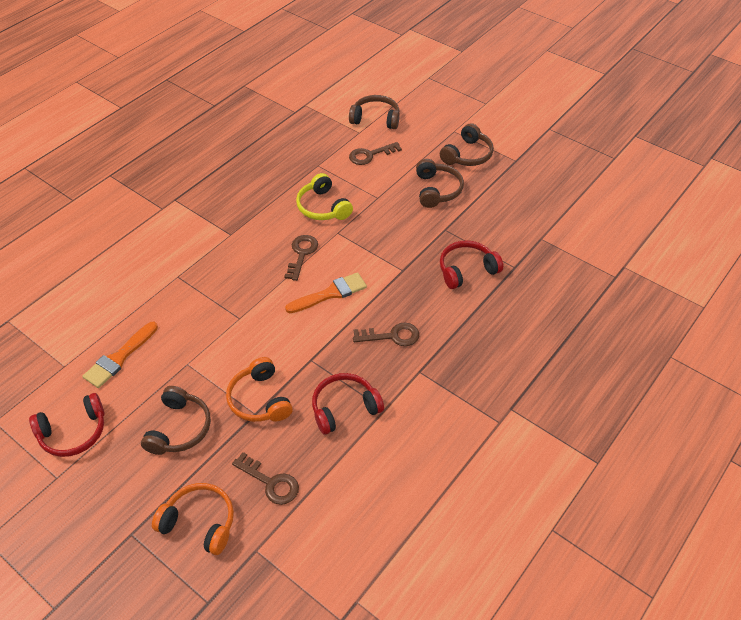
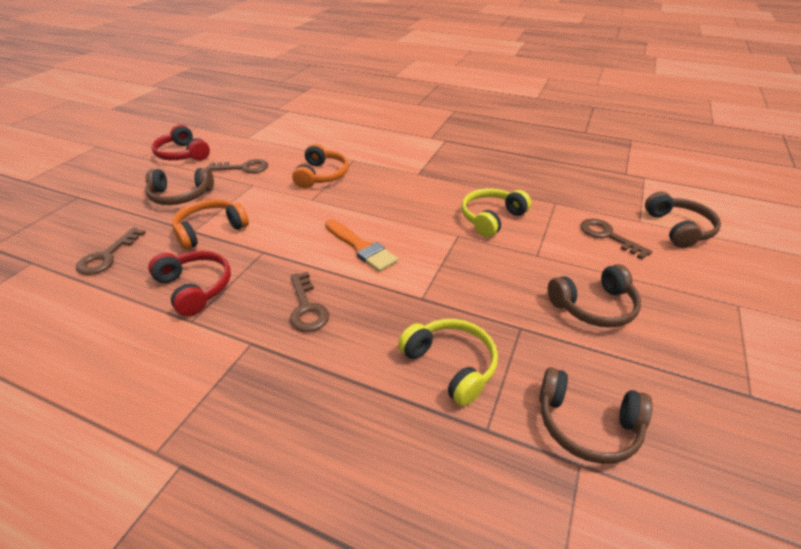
camera: 75 degrees right, 10 degrees down
(119, 357) = (257, 155): orange brush -> none
(199, 522) = (75, 226): orange headphones -> orange headphones (321, 175)
(301, 254) = (412, 218): brown key -> brown key (244, 168)
(466, 270) = (451, 365): red headphones -> yellow headphones
(467, 155) = (700, 328): brown headphones -> brown headphones (587, 425)

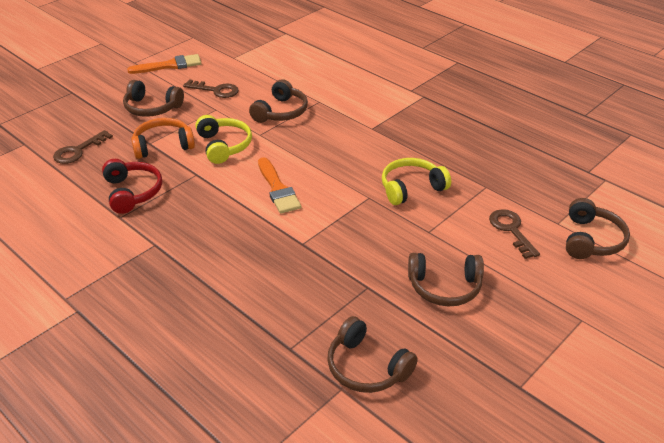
camera: 20 degrees right, 0 degrees up
(182, 154) = (169, 65): red headphones -> orange brush
(307, 307) = (208, 228): brown key -> none
(321, 175) = (281, 112): orange headphones -> brown headphones
(451, 365) = (292, 299): yellow headphones -> yellow headphones (224, 146)

